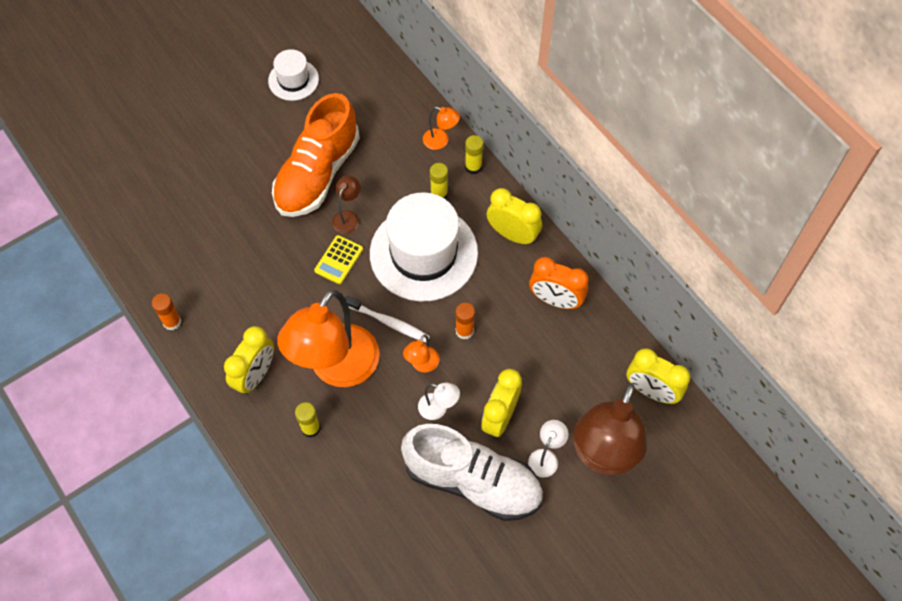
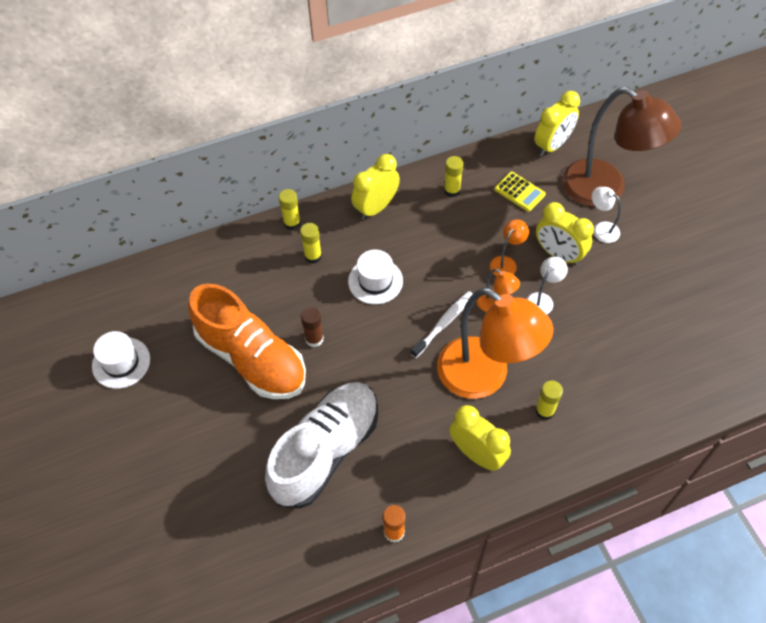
camera: 75 degrees left, 5 degrees down
(339, 260) = (362, 355): yellow calculator -> yellow calculator (519, 192)
(348, 217) = (314, 339): brown lamp -> brown glue stick
(423, 253) = (375, 281): white hat -> white hat, size x0.51
(440, 141) = (252, 243): orange lamp -> orange lamp (506, 263)
(464, 331) = (467, 264): orange glue stick -> none
(473, 481) = (617, 286): white shoe -> white shoe (326, 451)
(555, 300) = (452, 190): orange clock -> yellow glue stick

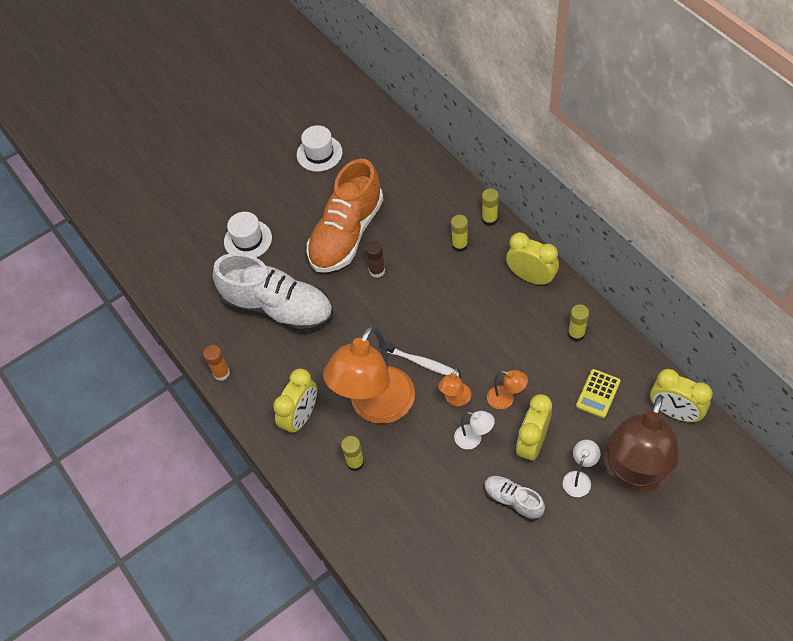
camera: 80 degrees right, 0 degrees up
(375, 281) = (449, 298): white hat -> white hat (248, 240)
(614, 284) = (513, 500): none -> white shoe

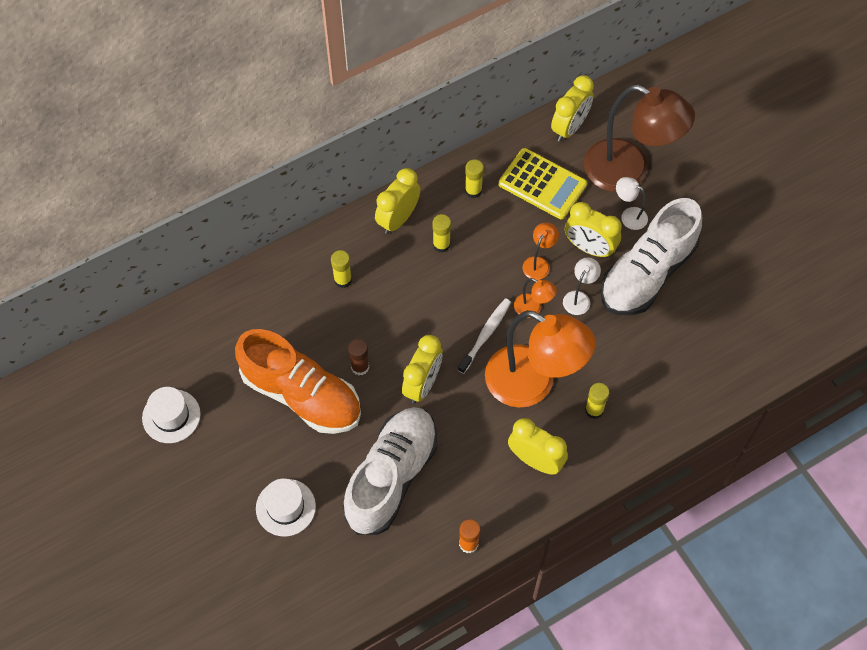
camera: 90 degrees left, 5 degrees up
(365, 319) = (422, 384): none -> yellow clock
(489, 219) = (314, 246): yellow glue stick -> yellow glue stick (441, 244)
(513, 500) = (647, 273): white shoe -> white shoe, size x2.08
(598, 393) = (542, 184): yellow calculator -> yellow calculator, size x1.68

